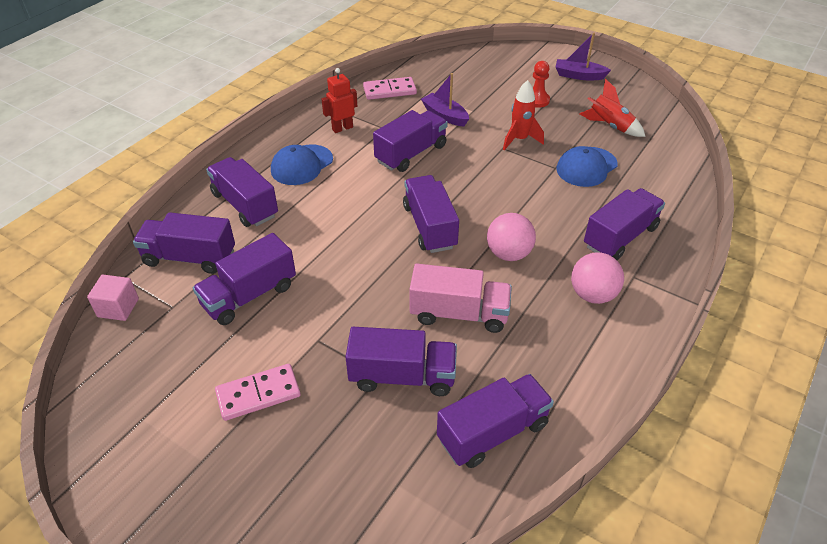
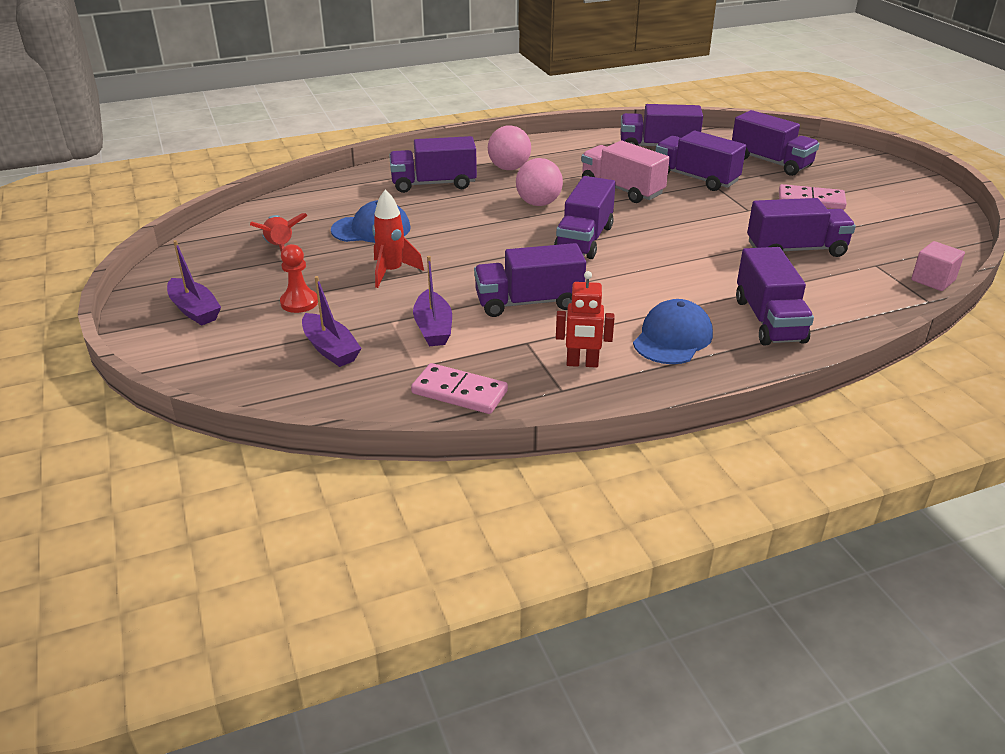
camera: 145 degrees left, 10 degrees down
(189, 258) = (850, 294): purple truck -> purple truck (770, 162)
(302, 165) = (672, 338): blue cap -> blue cap turned 45 degrees counterclockwise
(479, 85) = (330, 349): none -> purple boat

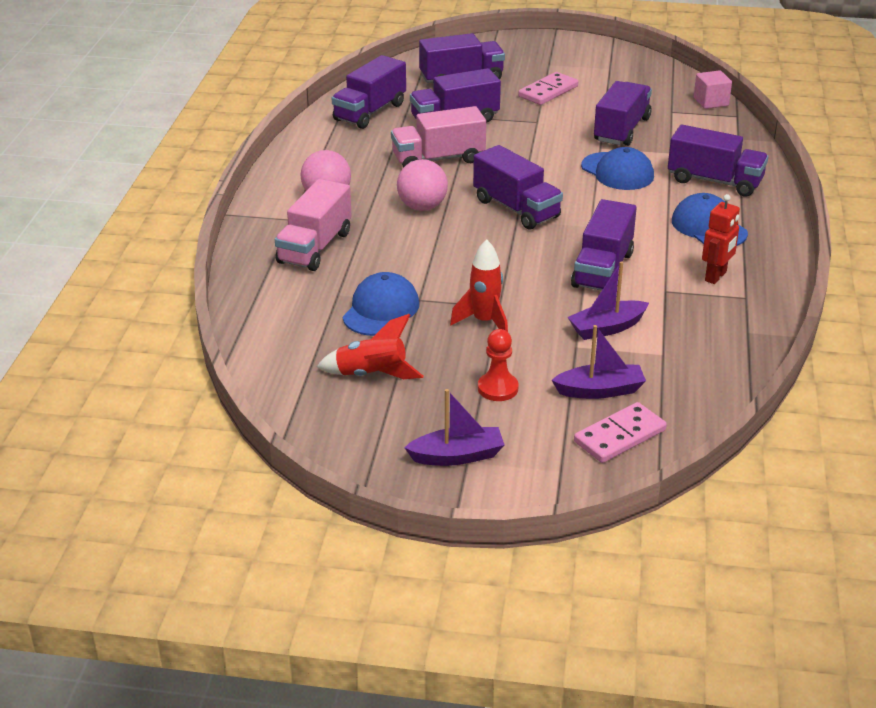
camera: 60 degrees left, 0 degrees up
(433, 184) = (315, 247): purple truck -> pink truck
(433, 328) = (607, 328): purple boat -> purple boat turned 135 degrees clockwise
(459, 392) = (717, 343): pink domino -> pink domino (619, 436)
(713, 267) = (617, 171): none -> blue cap

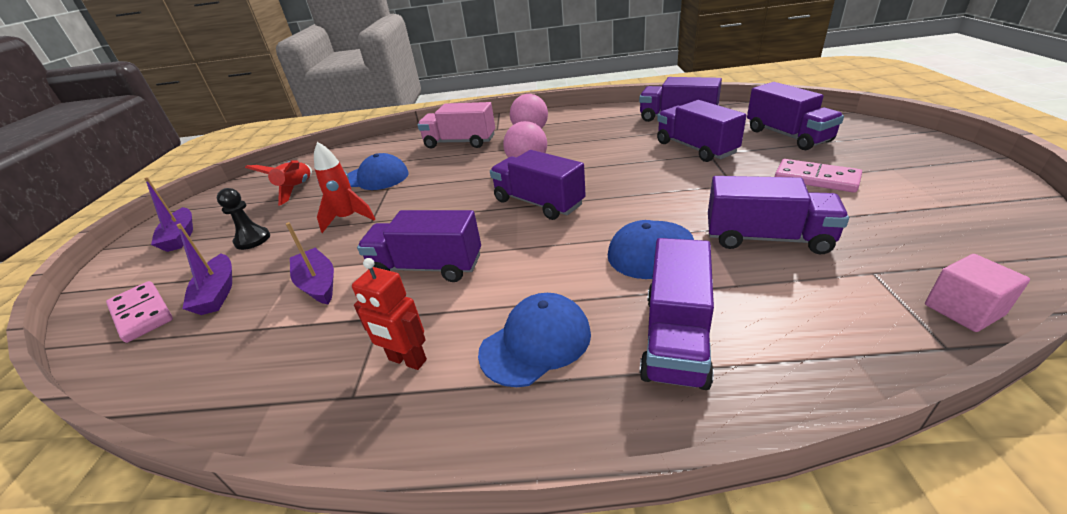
camera: 85 degrees right, 0 degrees up
(438, 159) = (614, 155): pink truck -> none
(498, 388) = (252, 240): red pawn -> black pawn
(516, 209) = (538, 203): purple truck -> purple truck turned 90 degrees clockwise

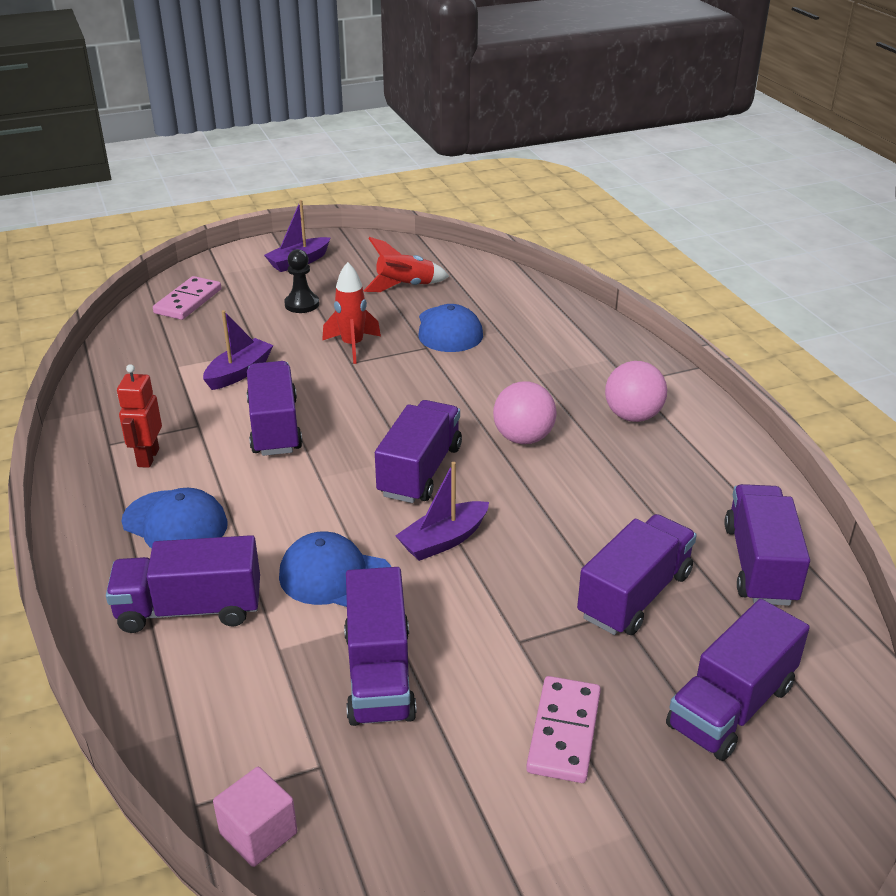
camera: 65 degrees right, 0 degrees up
(218, 293) = (219, 325): purple boat -> purple boat (443, 540)
(460, 142) = (571, 362): pink truck -> none

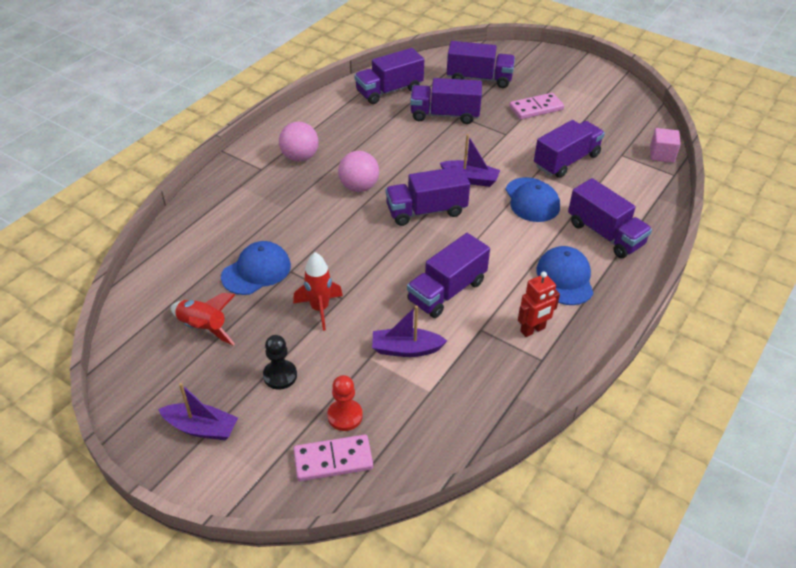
camera: 125 degrees left, 10 degrees up
(218, 319) = (345, 416): none -> red pawn

